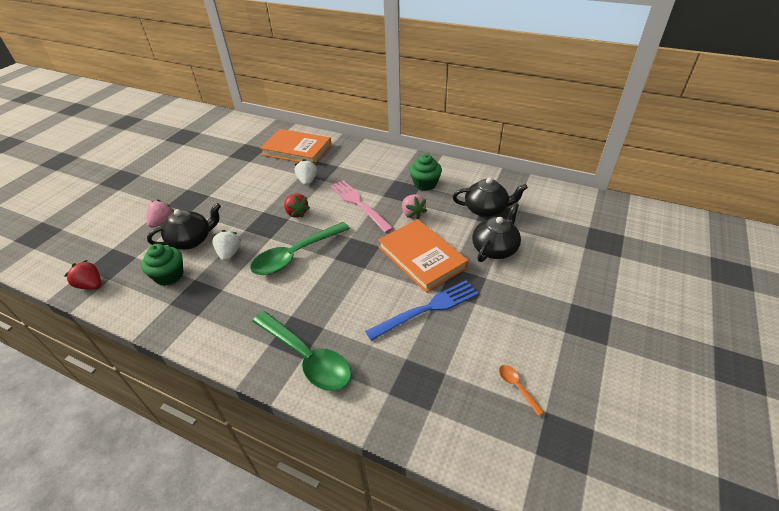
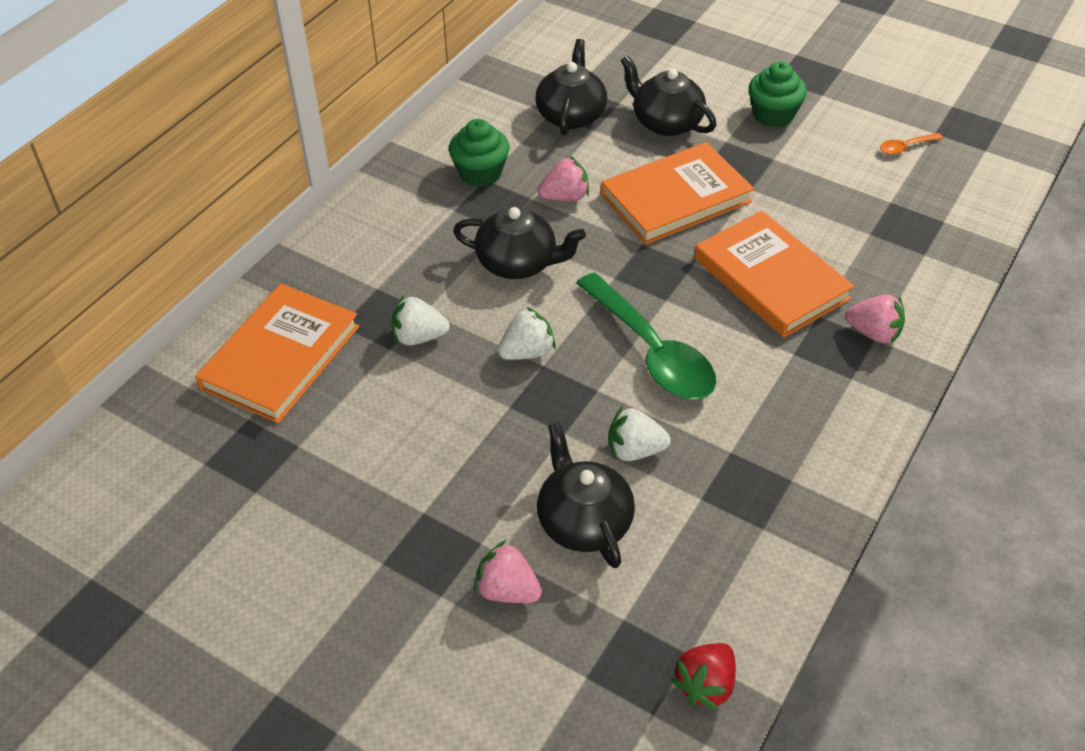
camera: 85 degrees left, 5 degrees up
(169, 275) = (687, 542): green cupcake -> green cupcake (773, 115)
(297, 213) = (527, 352): red strawberry -> white strawberry
(307, 357) = (873, 333): green spoon -> pink strawberry
(355, 303) = (771, 278): none -> orange book
(358, 203) = (518, 263): pink fork -> black teapot
(428, 308) = (782, 204): blue fork -> none

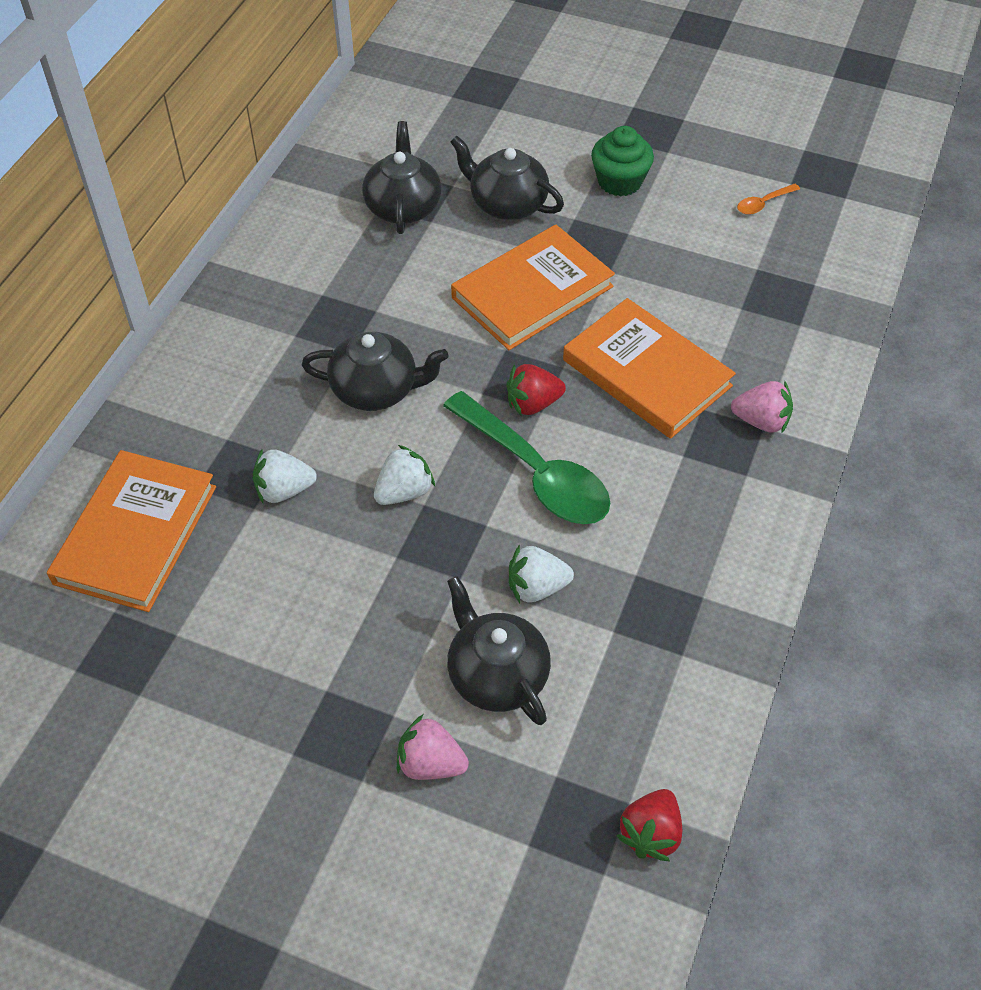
camera: 10 degrees left, 5 degrees up
(480, 173) = (316, 287): green cupcake -> none
(565, 197) = (413, 305): pink strawberry -> none
(659, 292) = (533, 404): none -> red strawberry

